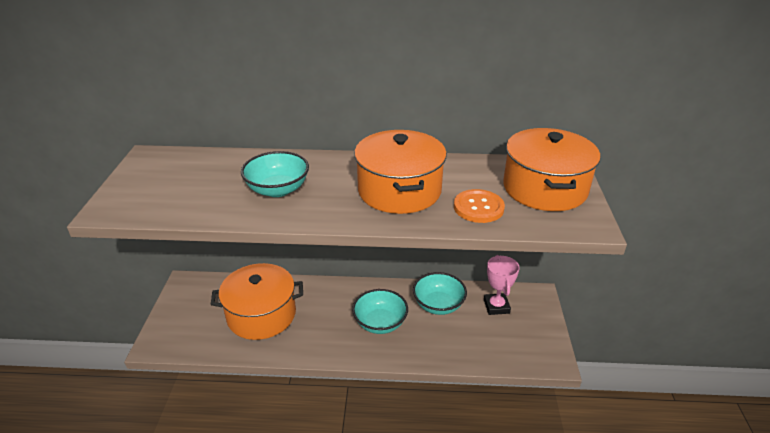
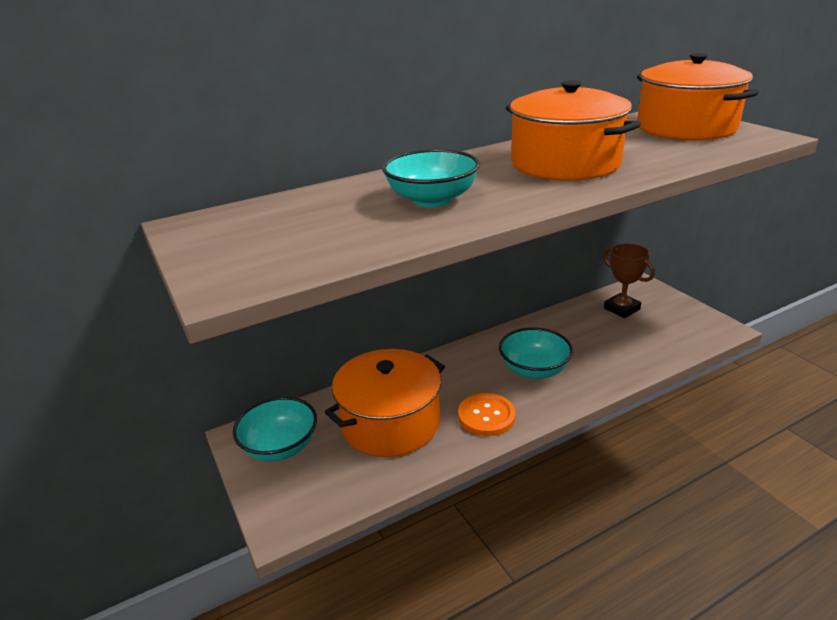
camera: 30 degrees left, 5 degrees down
(438, 305) = (569, 330): turquoise bowl -> turquoise bowl (280, 447)
(478, 207) = (661, 152): orange button -> orange button (486, 416)
(496, 306) = (621, 309): pink trophy -> brown trophy

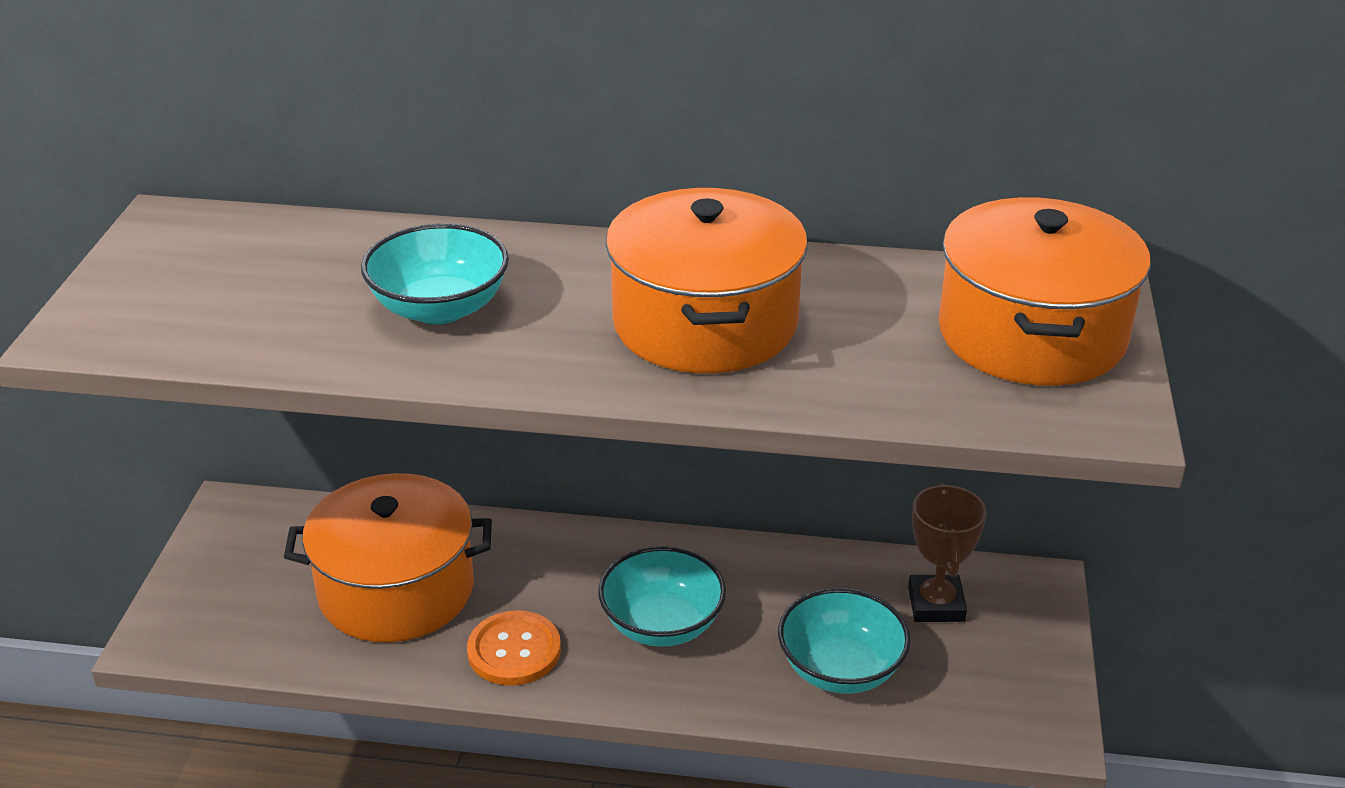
camera: 35 degrees right, 5 degrees up
(280, 447) = (251, 547): turquoise bowl -> turquoise bowl (840, 669)

